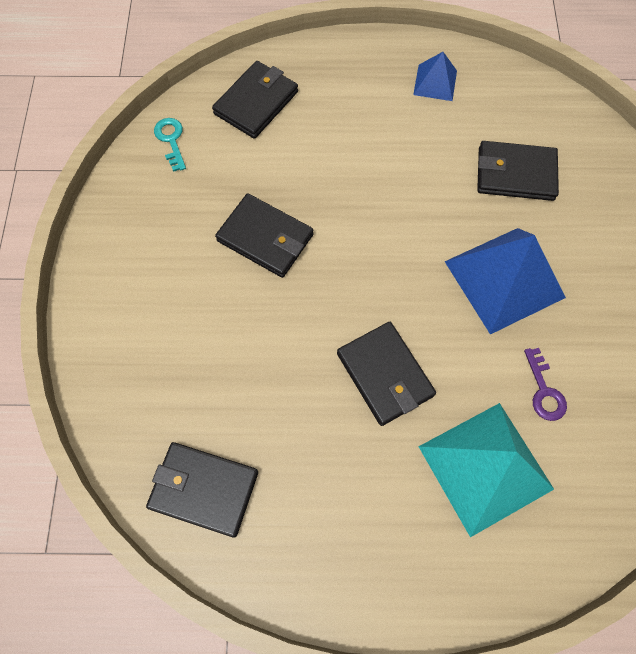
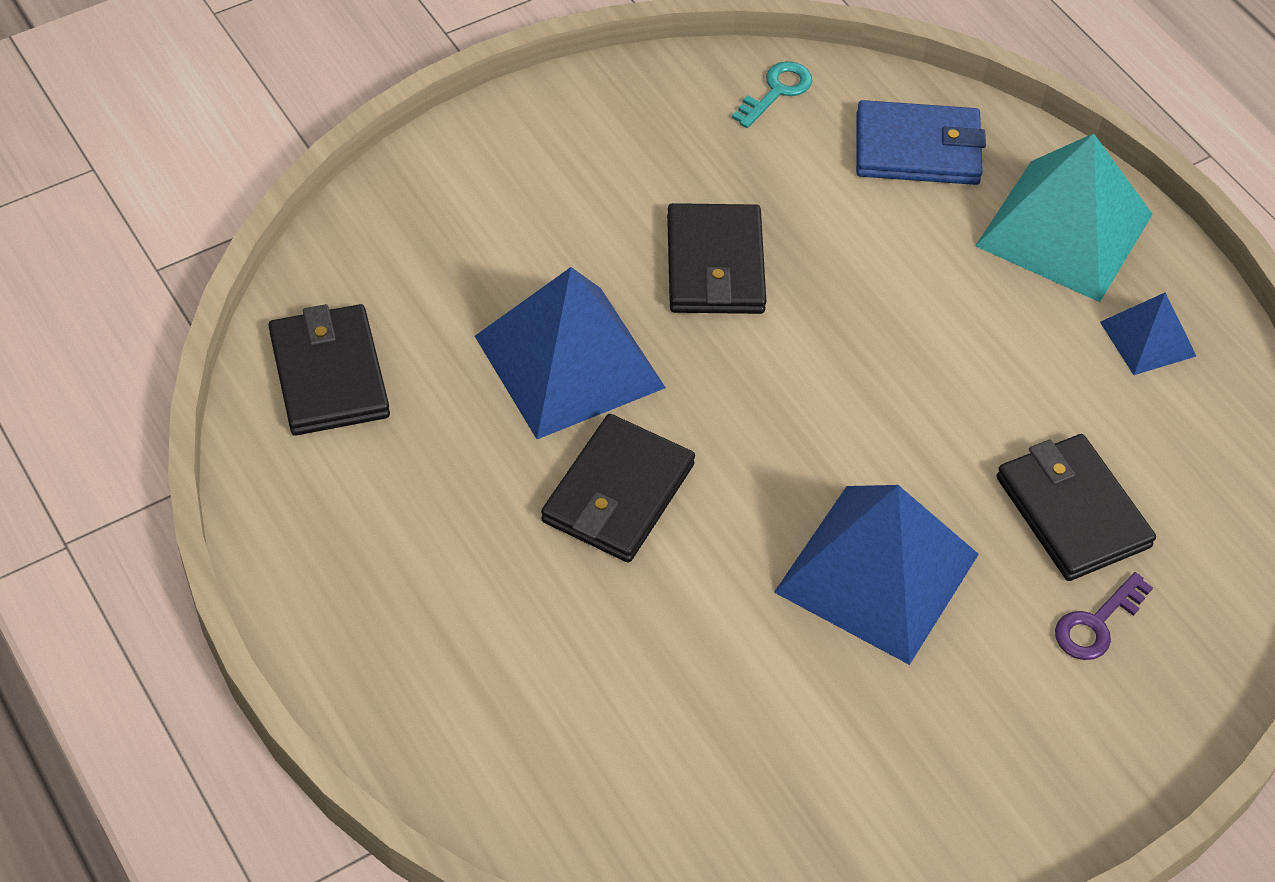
camera: 55 degrees right, 15 degrees down
(256, 102) = (917, 149): black wallet -> blue wallet
(281, 348) = (569, 361): none -> blue pyramid
(485, 467) = (568, 669): turquoise pyramid -> turquoise pyramid (1064, 229)
(544, 391) = (735, 696): purple key -> purple key (1096, 624)

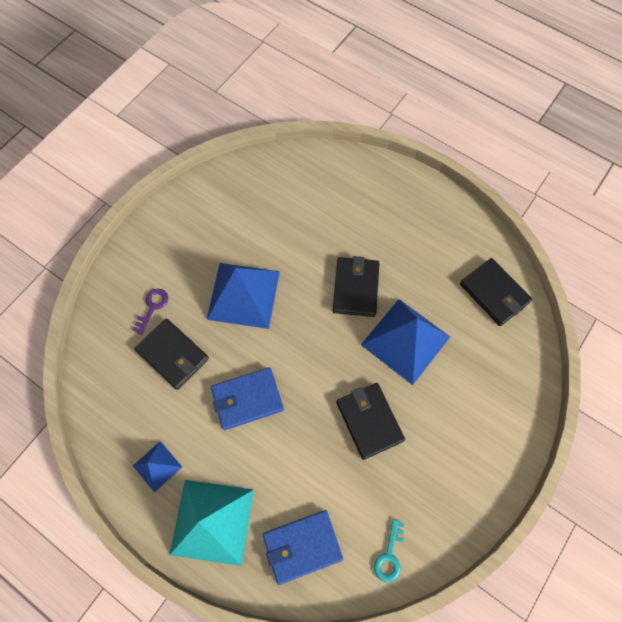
camera: 160 degrees right, 15 degrees up
(938, 379) = (247, 399): none -> blue wallet

